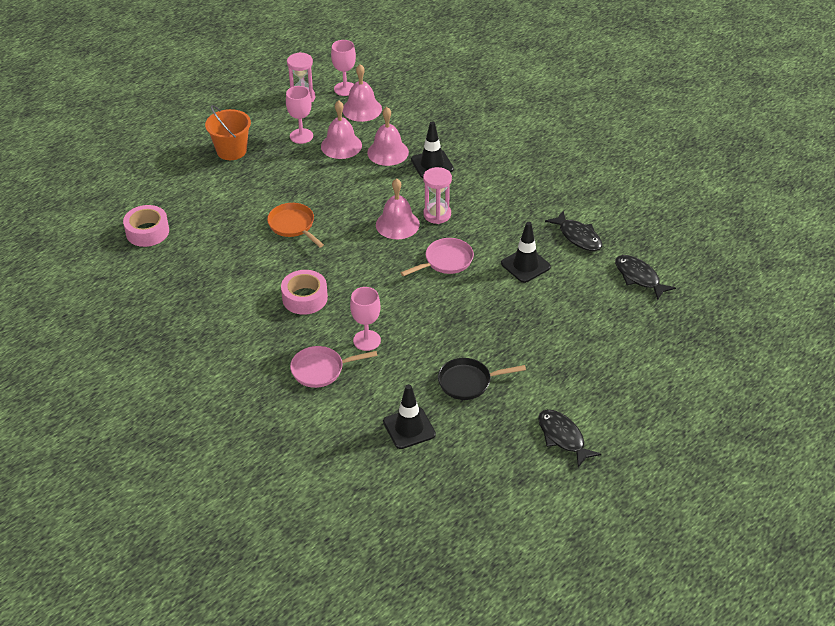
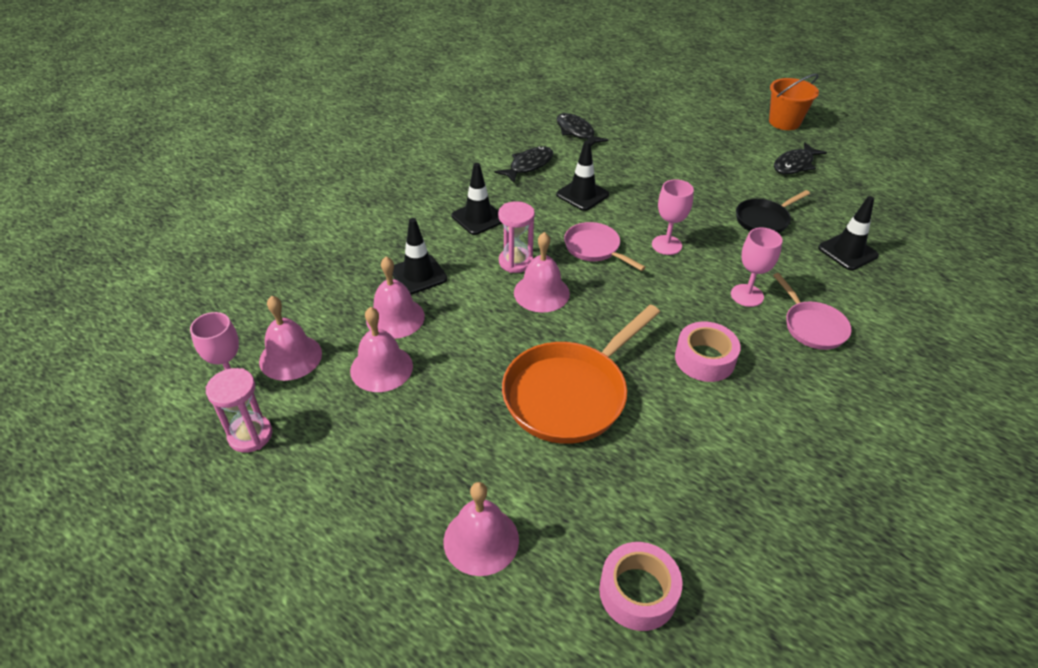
camera: 100 degrees left, 0 degrees up
(201, 178) = (481, 540): none -> pink bell
(231, 150) = (399, 510): orange bucket -> orange bucket (784, 122)
(293, 225) = (570, 394): orange pan -> orange pan, size x1.80
(301, 136) = (358, 419): pink goblet -> pink goblet (666, 245)
(468, 382) = (764, 220): black pan -> black pan turned 75 degrees clockwise
(499, 199) = (478, 218): none -> black traffic cone
(639, 277) = (576, 132): black fish -> black fish turned 105 degrees clockwise

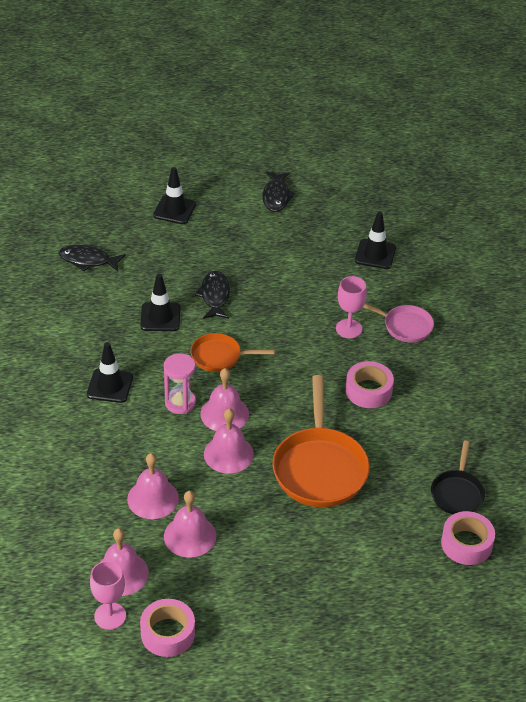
camera: 45 degrees left, 0 degrees up
(250, 435) = (167, 633): pink hourglass -> pink tape
(418, 275) = (127, 458): black traffic cone -> black traffic cone (174, 210)
(481, 540) = (368, 581): pink bell -> pink bell (228, 454)
(528, 165) = (89, 316): black fish -> black fish (215, 296)
(594, 248) = (219, 356): pink pan -> orange pan
(666, 245) = (262, 322): pink goblet -> none
(764, 220) = (302, 260): black pan -> black pan (457, 493)
(784, 122) = (231, 157): orange bucket -> none

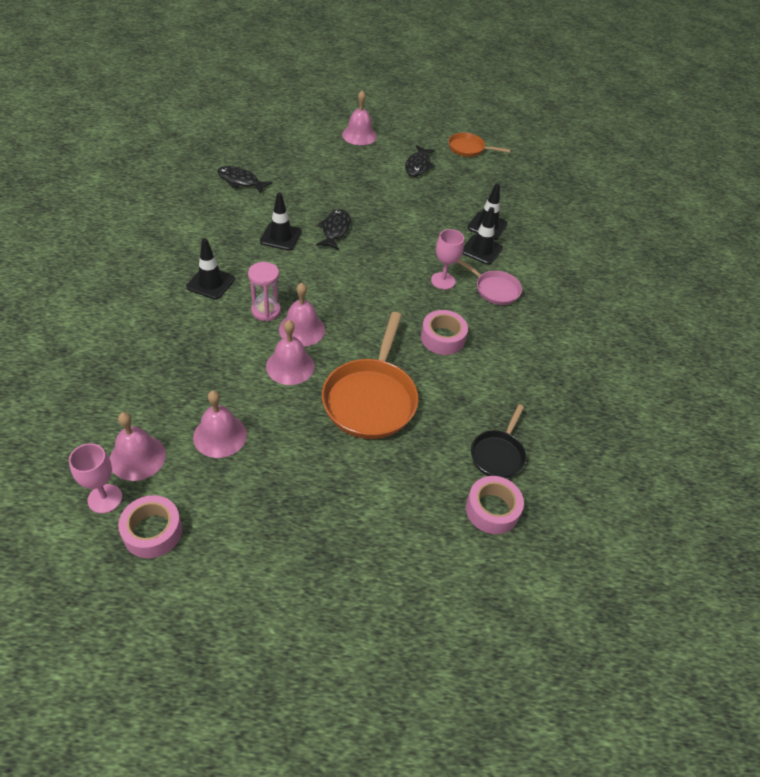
camera: 10 degrees right, 5 degrees up
(153, 498) = (201, 391): pink bell -> pink bell (359, 135)
(174, 210) = (329, 159): black traffic cone -> black traffic cone (481, 250)
(219, 356) = (318, 279): orange pan -> orange pan (468, 149)

